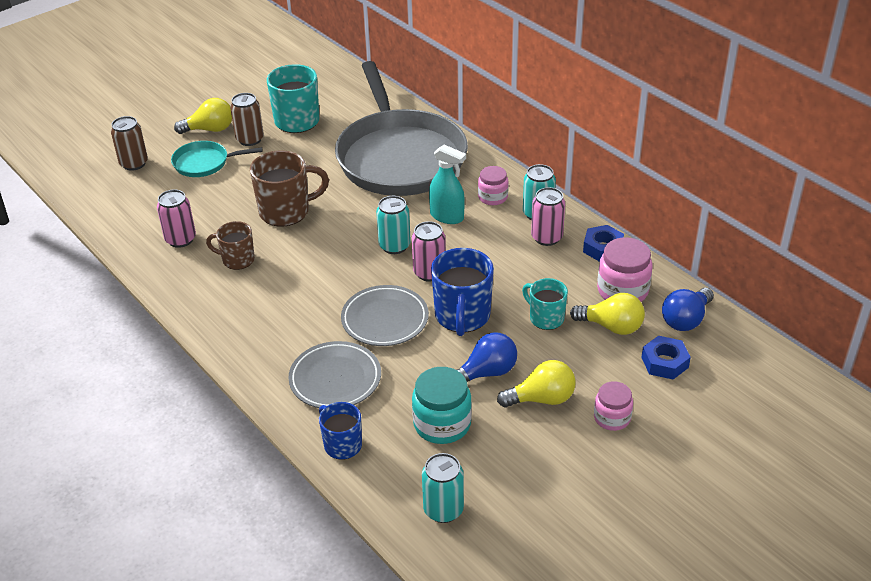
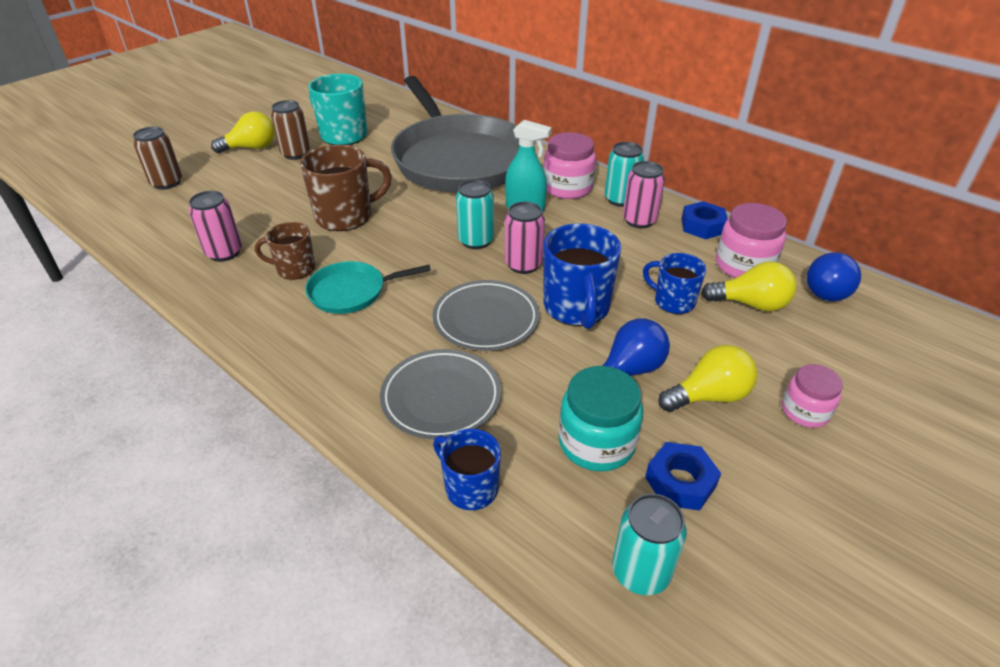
camera: 10 degrees left, 0 degrees up
(204, 163) = (247, 177): turquoise pan -> turquoise pan (351, 292)
(493, 197) = (567, 188): pink jar -> pink jar, size x1.56
(545, 318) = (673, 301): turquoise mug -> blue mug
(664, 362) = (830, 338): blue nut -> blue nut (680, 482)

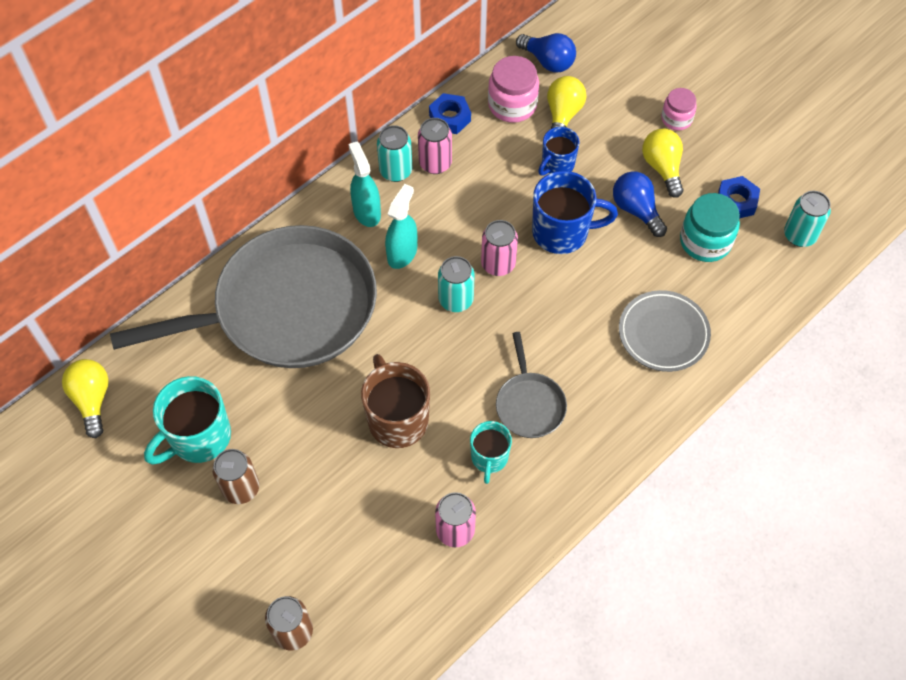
camera: 85 degrees left, 20 degrees up
(251, 148) = (214, 545): yellow light bulb -> yellow light bulb (92, 400)
(295, 269) = (489, 458): brown mug -> turquoise mug
(351, 292) = (529, 404): turquoise pan -> grey pan
(470, 488) = (744, 318): blue mug -> none
(486, 320) = (574, 298): grey plate -> none
(567, 188) = (366, 212): pink jar -> turquoise spray bottle

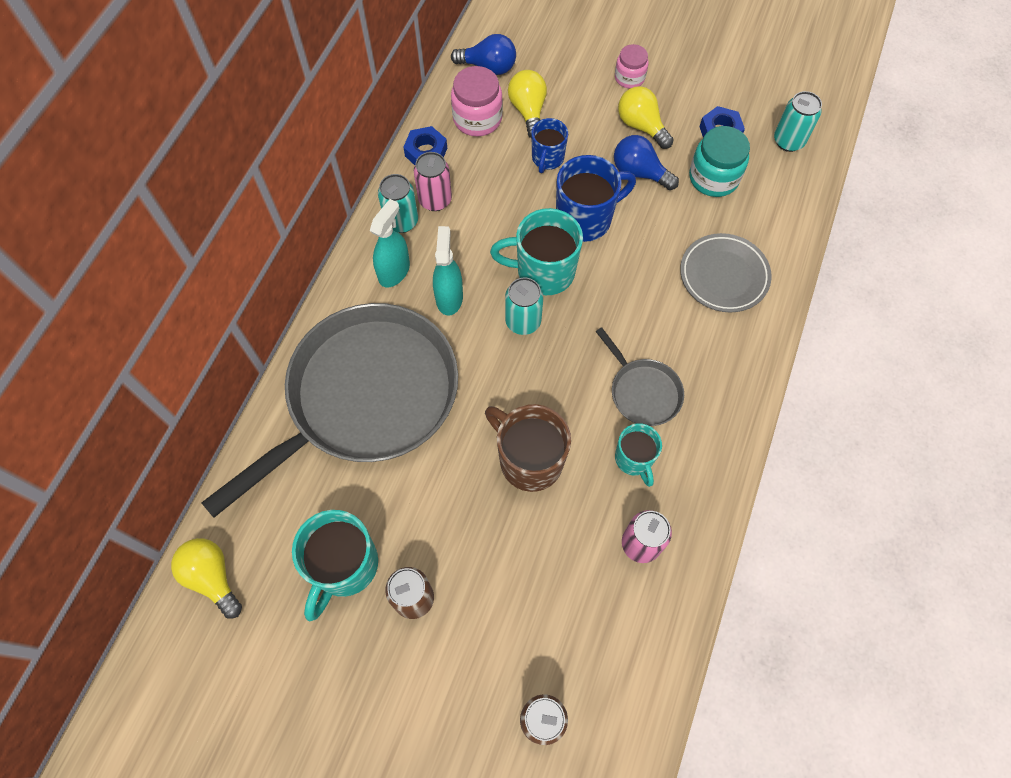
camera: 25 degrees left, 5 degrees up
(366, 212) = (394, 271): turquoise spray bottle -> turquoise spray bottle turned 75 degrees clockwise
(498, 264) = (543, 272): pink can -> turquoise mug

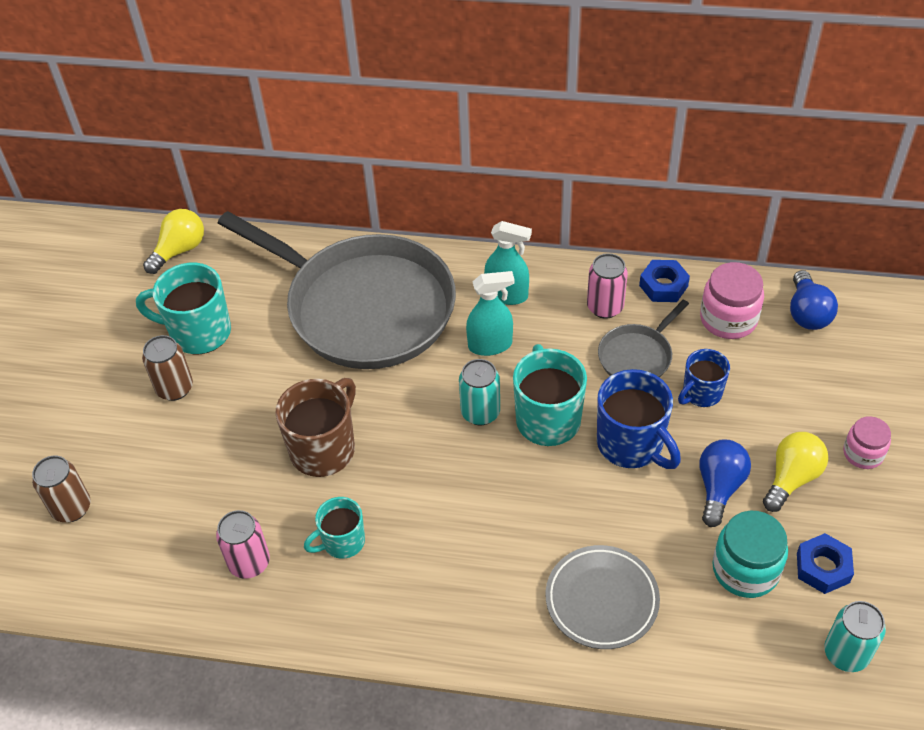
camera: 80 degrees right, 15 degrees down
(401, 221) = (568, 286): turquoise can -> none
(528, 111) = (761, 362): yellow light bulb -> none
(547, 158) = (701, 393): blue mug -> blue mug turned 45 degrees counterclockwise
(643, 392) = (423, 537): grey pan -> grey pan (637, 356)

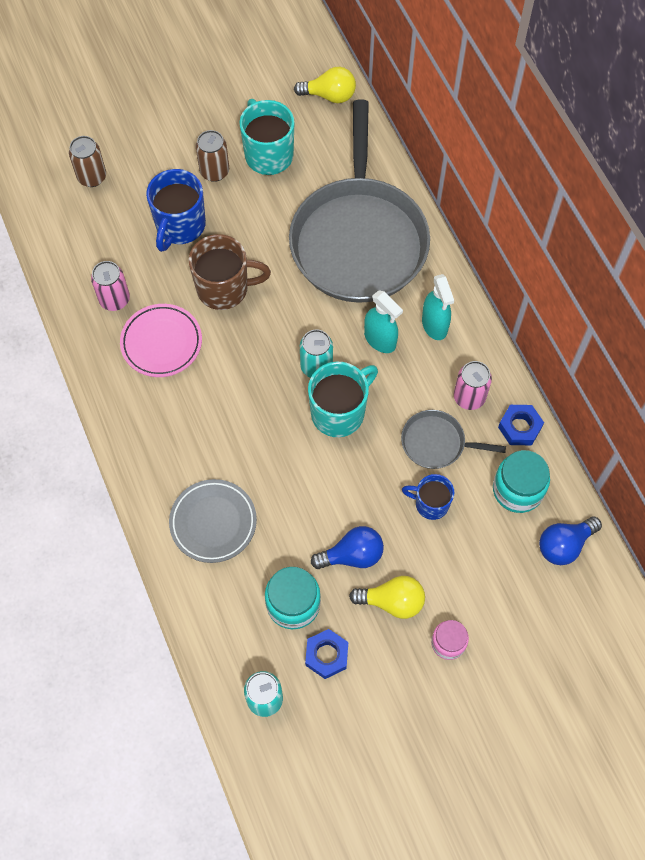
camera: 55 degrees right, 15 degrees up
(342, 542) = (161, 343): turquoise mug -> pink plate
(631, 444) = (352, 478): blue mug -> blue mug (180, 226)
(728, 319) = (517, 490): pink jar -> turquoise jar

